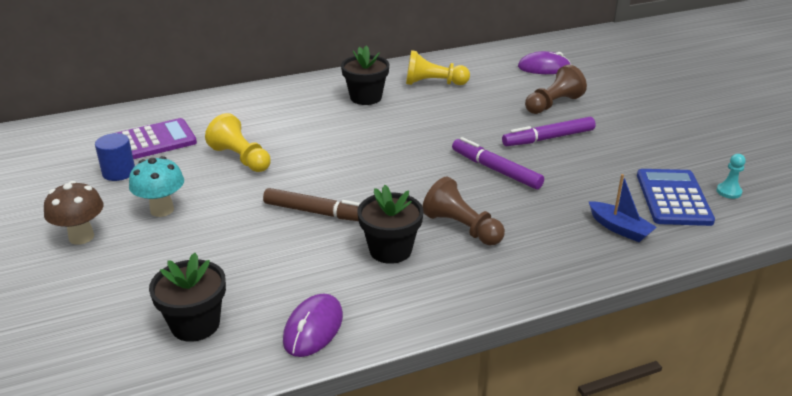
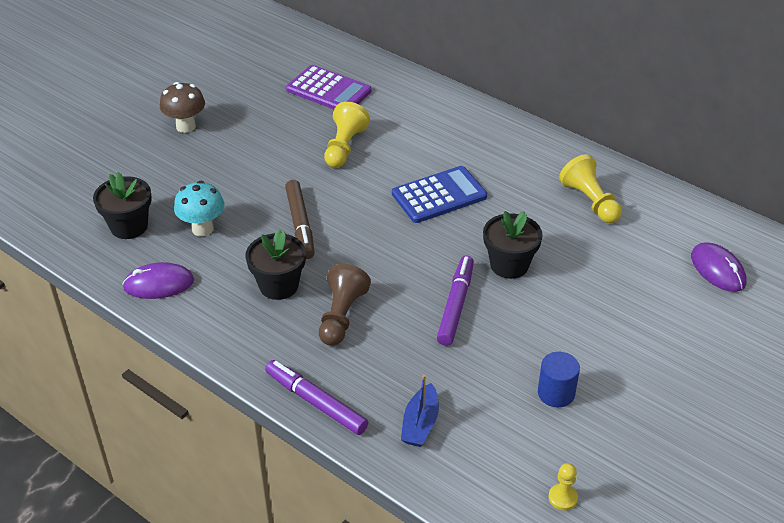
camera: 60 degrees right, 10 degrees up
(119, 172) = (274, 99): blue cylinder -> blue cylinder (556, 393)
(162, 210) = (243, 144): turquoise mushroom -> turquoise mushroom (202, 229)
(366, 97) = (515, 170): black flower pot -> black flower pot (509, 265)
(548, 138) = (551, 323): purple marker -> purple marker (316, 402)
(553, 104) = (632, 304): brown pawn -> none
(673, 198) = (511, 453): blue calculator -> blue calculator (439, 195)
(728, 192) = (562, 498): turquoise pawn -> yellow pawn

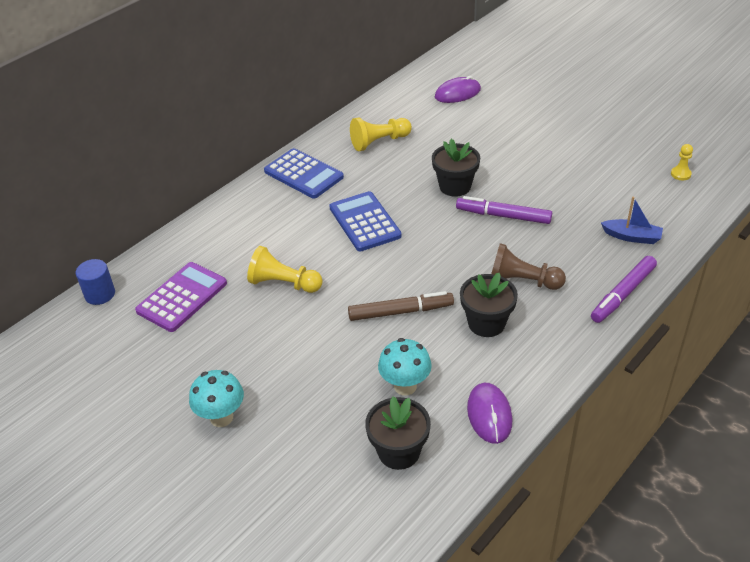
camera: 85 degrees left, 0 degrees up
(186, 126) = (221, 417): brown mushroom -> turquoise mushroom
(518, 148) = (303, 174): none -> blue calculator
(556, 393) = (588, 171): blue cylinder -> blue cylinder (100, 294)

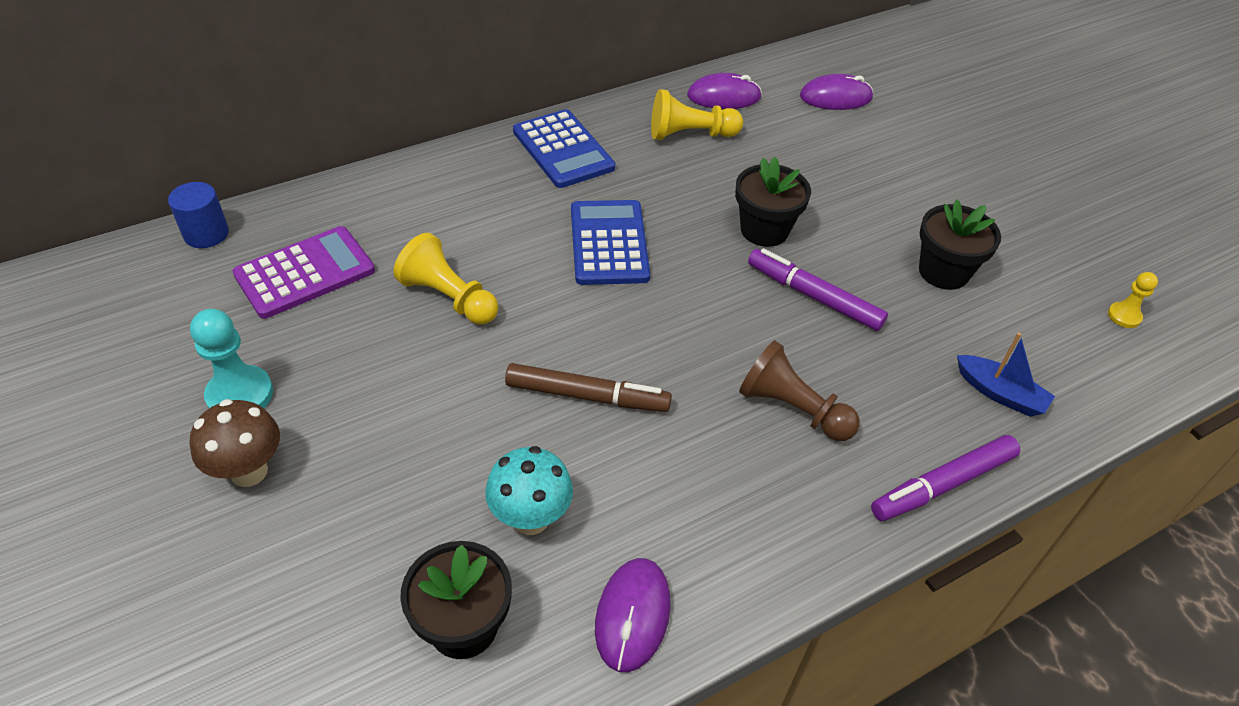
camera: 15 degrees right, 5 degrees up
(187, 378) = (240, 395): none -> turquoise pawn
(221, 417) = (249, 471): turquoise mushroom -> brown mushroom
(387, 112) = (724, 96): none -> purple mouse
(486, 323) = (704, 459): black flower pot -> black flower pot (943, 272)

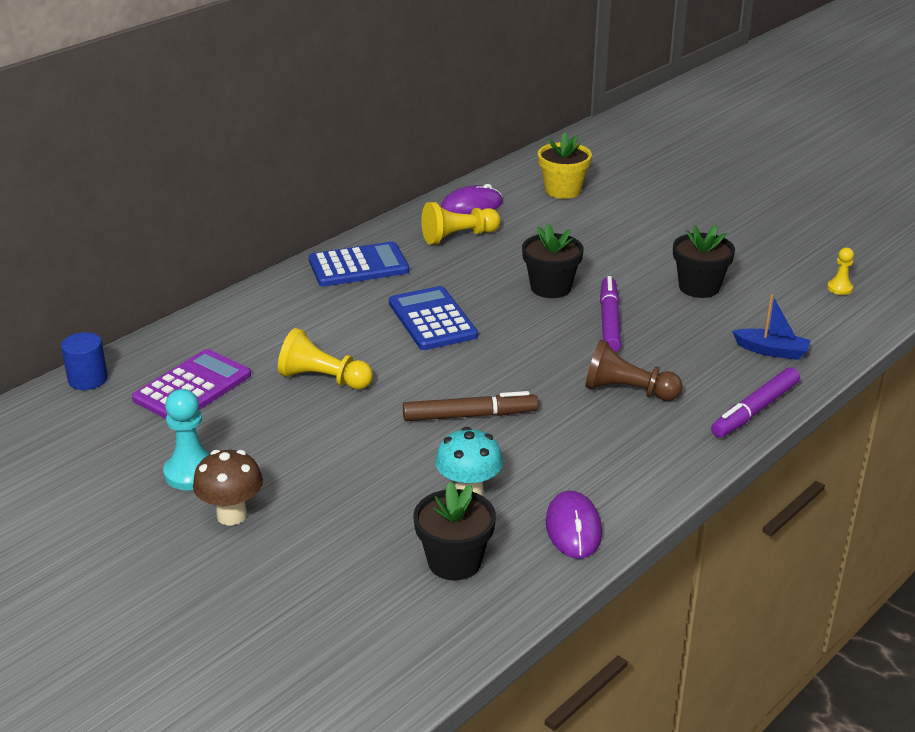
camera: 15 degrees left, 15 degrees down
(563, 150) = (358, 266): blue calculator -> blue calculator turned 60 degrees counterclockwise
(814, 296) = (609, 321): purple marker -> purple marker turned 75 degrees clockwise
(835, 97) = (562, 190): purple mouse -> yellow flower pot

